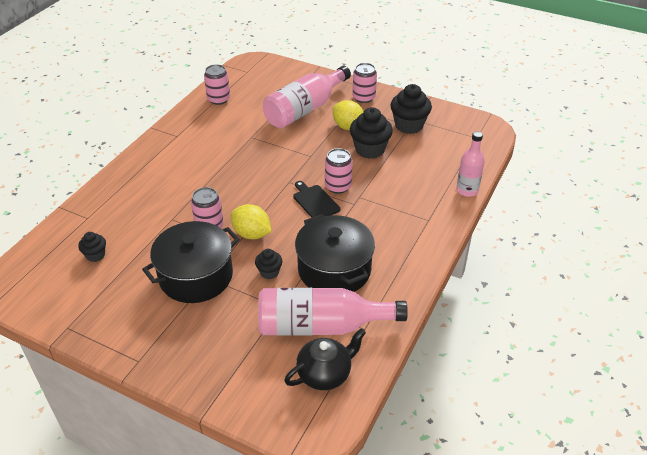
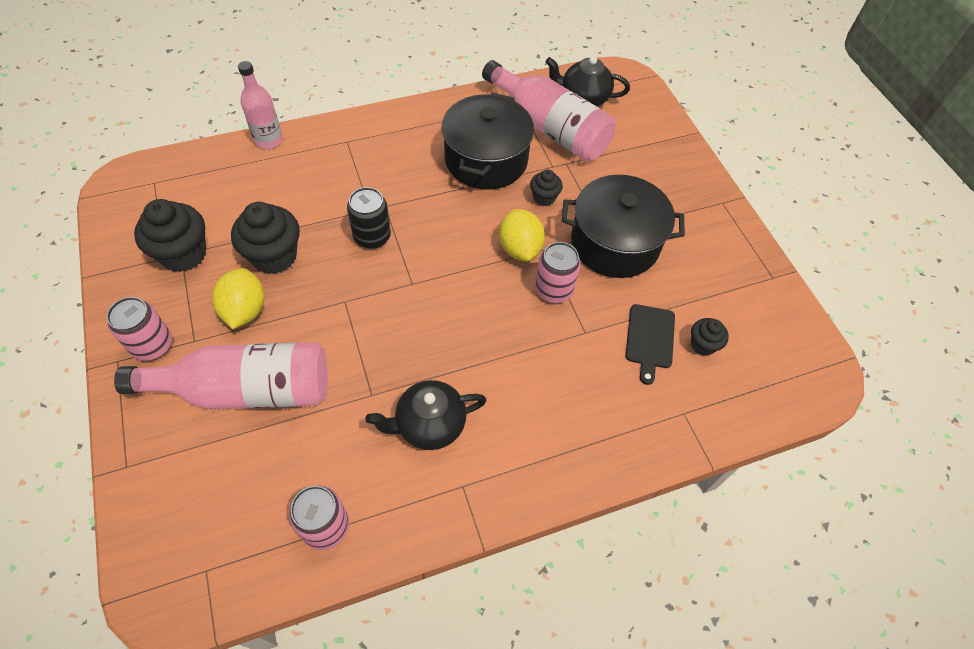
camera: 140 degrees left, 15 degrees up
(213, 143) = (429, 425): none -> black teapot
(315, 201) = (417, 237): black cutting board -> black cutting board (650, 339)
(338, 186) = (372, 237): pink can -> black can

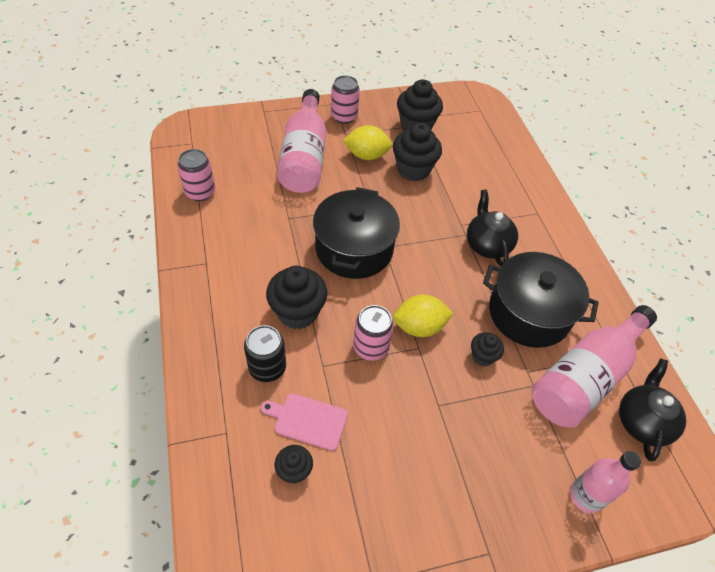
camera: 95 degrees right, 5 degrees down
(268, 140) = (531, 166): pink bottle -> pink bottle (585, 496)
(372, 237) = (432, 225): black can -> black can (267, 368)
(429, 425) = (257, 248): black teapot -> black teapot (487, 245)
(522, 364) = (297, 312): none -> black cupcake
(614, 243) = (425, 412): black pot -> black pot (354, 249)
(650, 339) = (308, 420): black cutting board -> pink cutting board

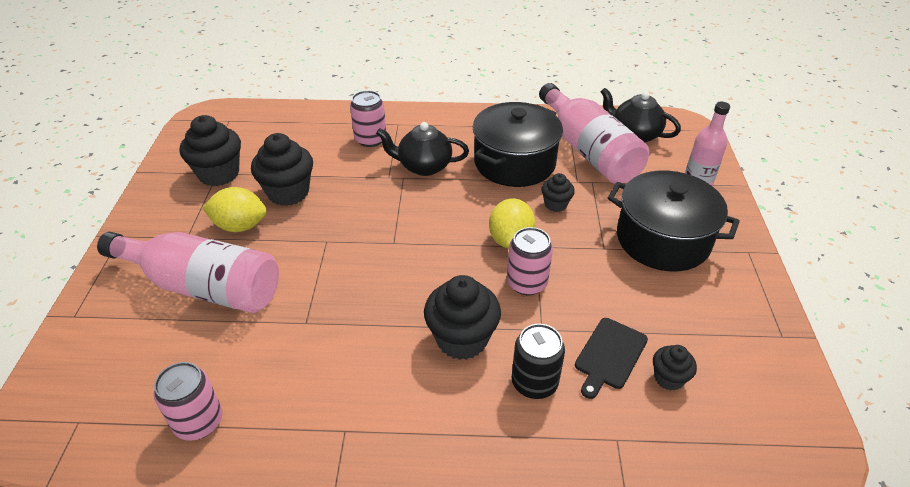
camera: 70 degrees left, 10 degrees down
(308, 420) = (609, 355): pink cutting board -> black cutting board
(344, 116) = (153, 232): pink can -> pink can (370, 139)
(354, 249) = (385, 269): black pot -> black pot (662, 239)
(367, 155) = (240, 226): yellow lemon -> yellow lemon turned 75 degrees clockwise

